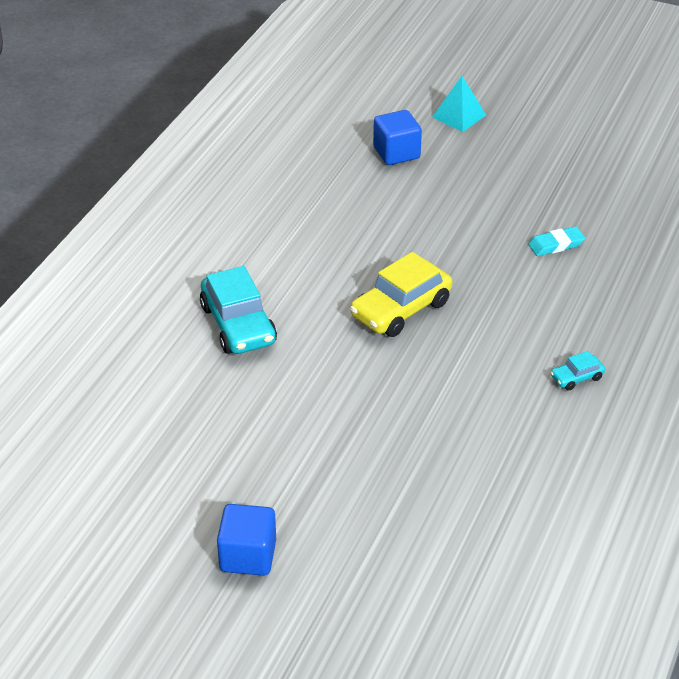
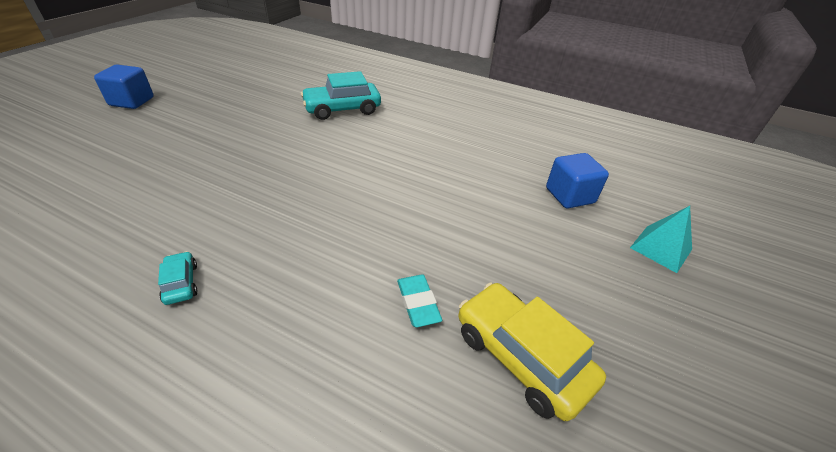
camera: 90 degrees right, 0 degrees up
(401, 309) = (336, 177): yellow car -> yellow car (521, 356)

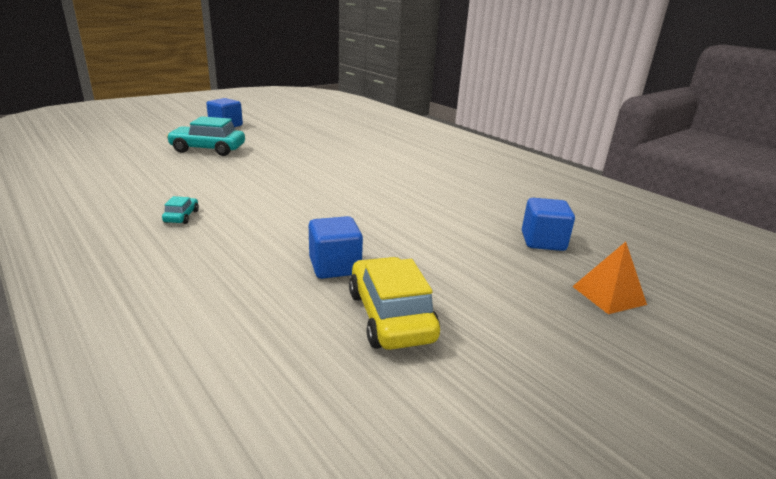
camera: 25 degrees right, 15 degrees down
(342, 109) = (378, 153): turquoise car -> turquoise car (208, 149)
(418, 303) = (335, 266): turquoise eraser -> blue cube
(661, 248) = (608, 295): turquoise pyramid -> orange pyramid

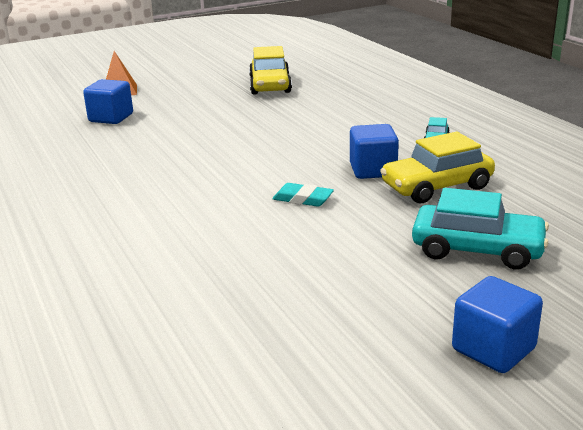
camera: 165 degrees left, 0 degrees up
(209, 178) = (436, 187): none -> yellow car
(309, 170) = (303, 199): none -> turquoise eraser
(335, 266) = (296, 105): blue cube -> blue cube (373, 170)

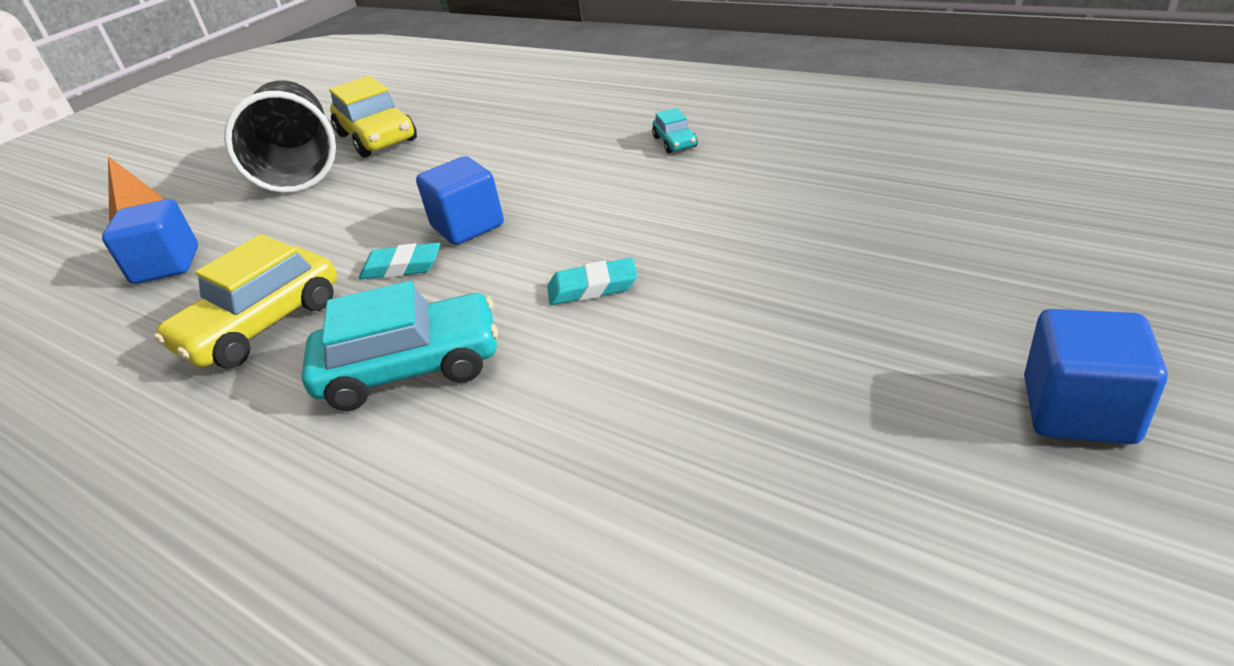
camera: 25 degrees left, 10 degrees up
(214, 90) = (300, 169): none -> black cup
(218, 156) = (401, 267): none -> turquoise eraser
(373, 170) = (641, 210): blue cube -> blue cube (468, 226)
(436, 187) = (745, 203): yellow car -> yellow car (262, 325)
(477, 249) = (890, 271): turquoise car -> turquoise car (410, 368)

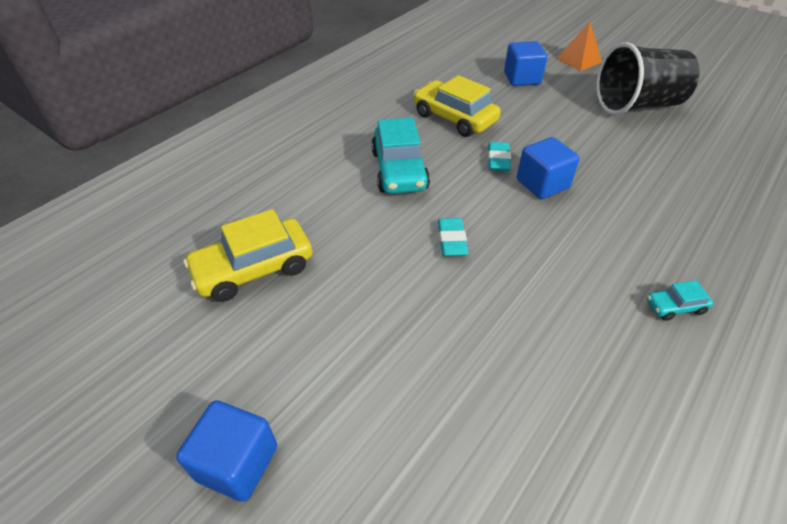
camera: 90 degrees right, 10 degrees up
(377, 137) = (689, 133): yellow car -> yellow car (254, 269)

